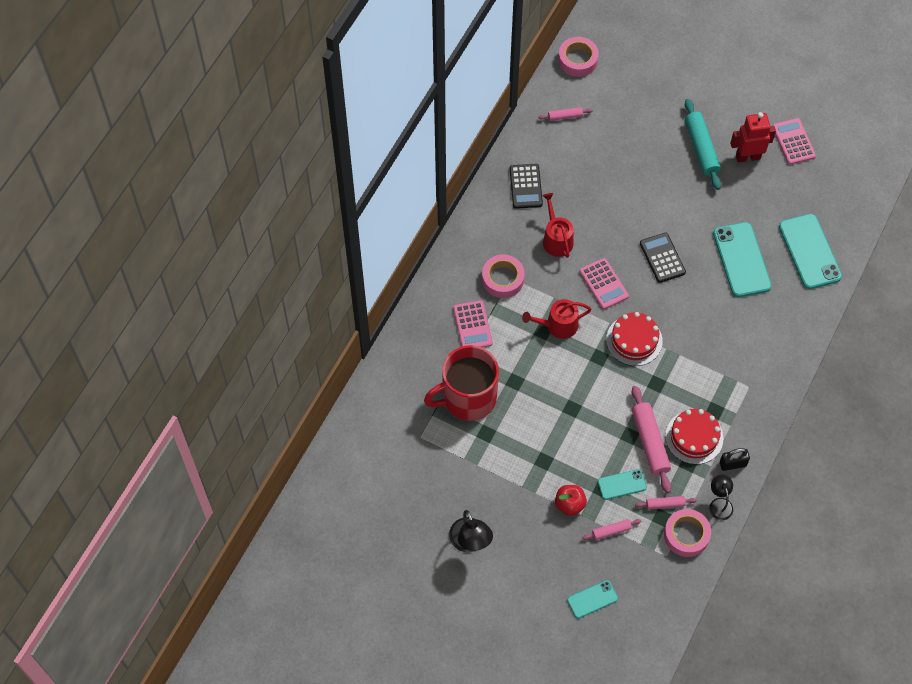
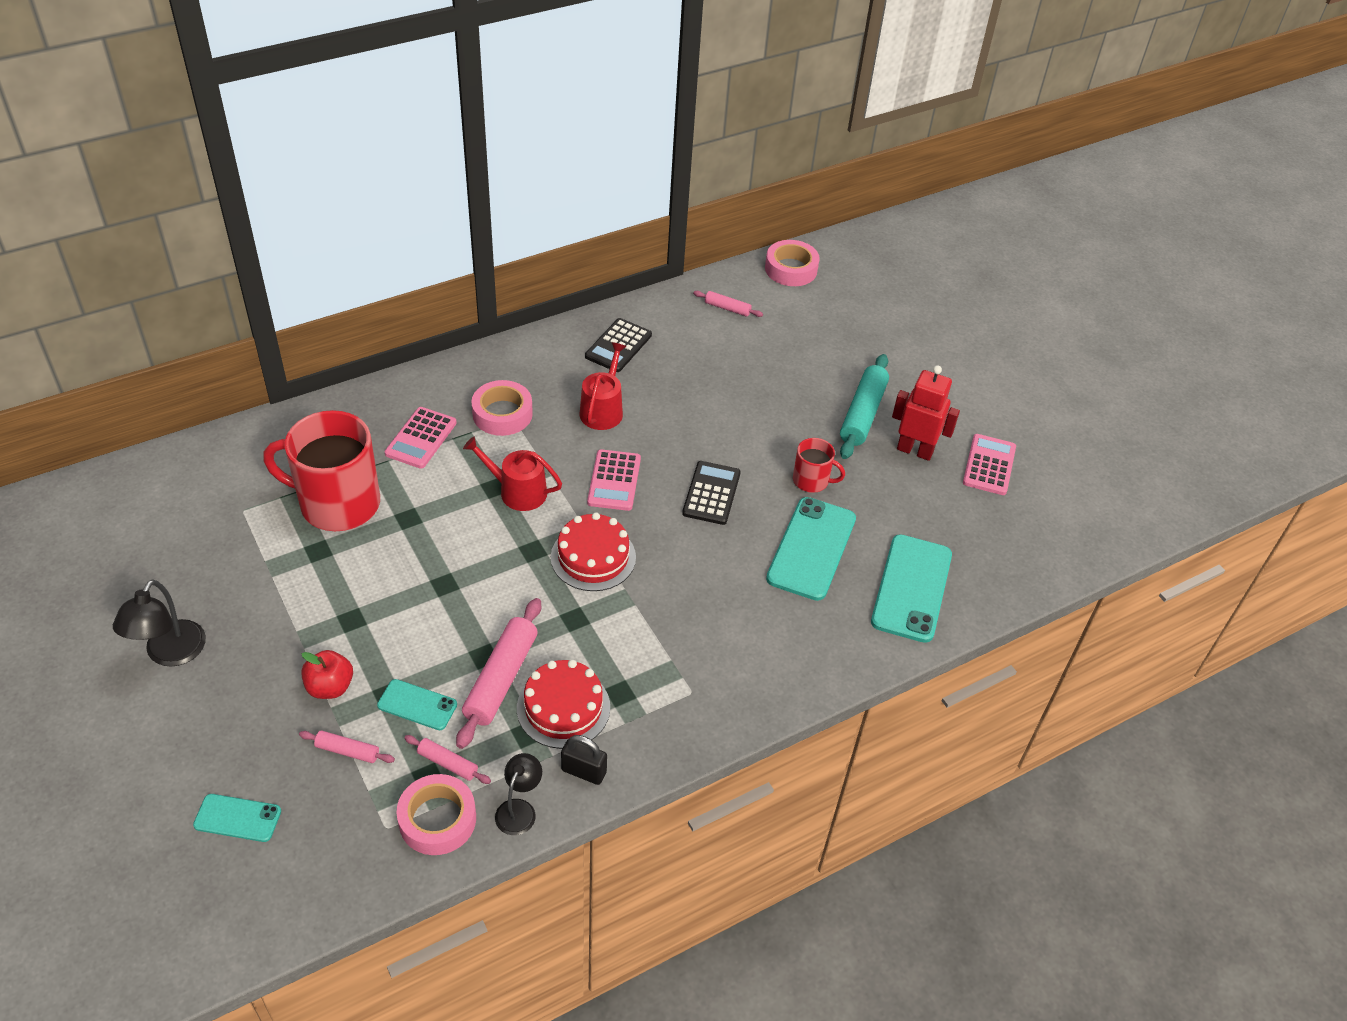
camera: 30 degrees right, 15 degrees down
(708, 214) = (811, 480): none -> red mug

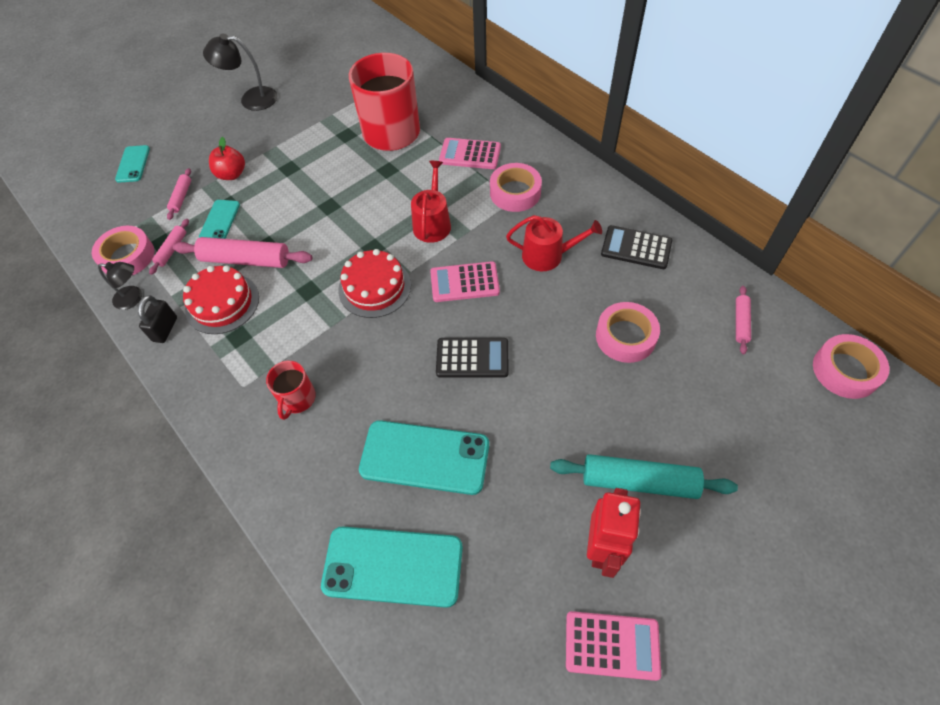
camera: 85 degrees right, 10 degrees up
(719, 382) = (625, 336): none -> pink tape
(811, 480) = (517, 443): red mug -> red mug (297, 399)

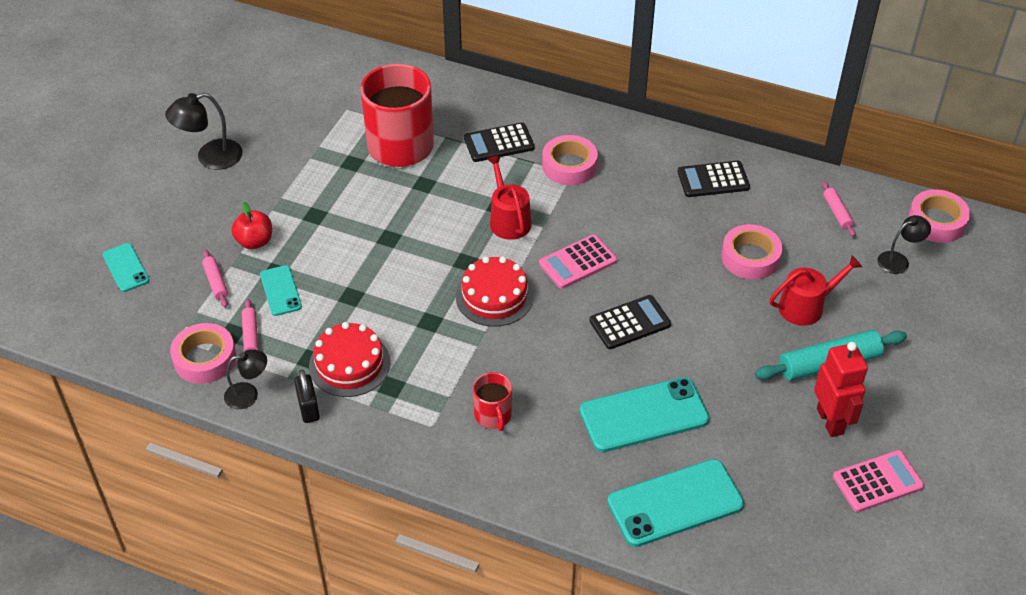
camera: 30 degrees left, 10 degrees down
(246, 260) = (341, 317): pink rolling pin -> none
(470, 154) = (499, 143): pink calculator -> black calculator
(548, 255) = (638, 213): red watering can -> red watering can (806, 306)
(779, 397) = (898, 260): none -> black lamp

